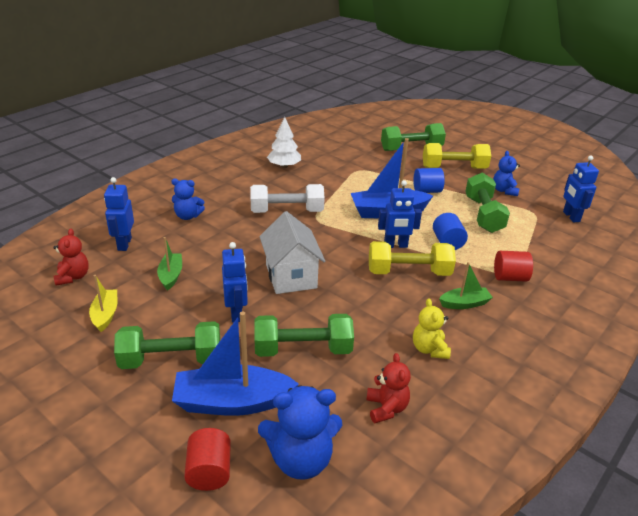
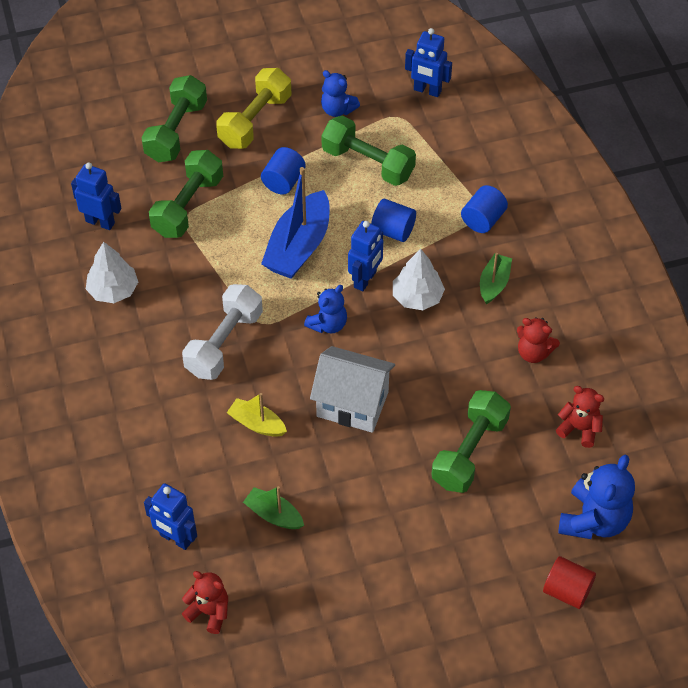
camera: 55 degrees left, 20 degrees up
(105, 315) = (303, 601): yellow boat -> yellow boat (257, 424)
(171, 360) = (413, 567): green dumbbell -> green dumbbell (188, 206)
(188, 216) = (160, 449): blue teddy bear -> blue teddy bear (328, 324)
(232, 402) = (500, 540): blue boat -> none
(236, 313) = (380, 481): blue robot -> blue robot (100, 222)
(409, 272) = (417, 297): yellow dumbbell -> white tree
(429, 349) = (533, 352): yellow teddy bear -> red teddy bear
(510, 277) = (483, 219): red cylinder -> blue cylinder

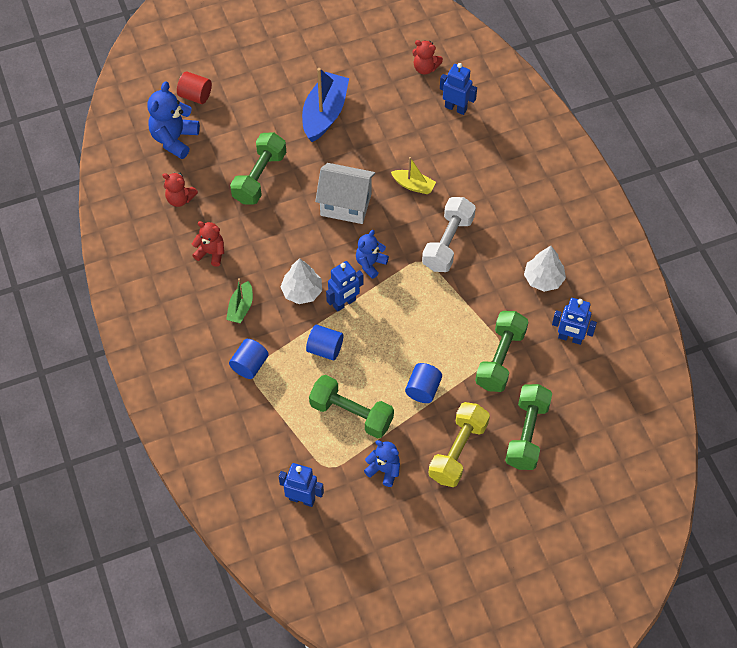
camera: 175 degrees right, 5 degrees up
(274, 515) = (392, 127): green boat -> none
(298, 246) = (402, 328): blue boat -> blue boat (325, 114)
(365, 279) = (344, 303): blue robot -> blue robot turned 150 degrees counterclockwise

